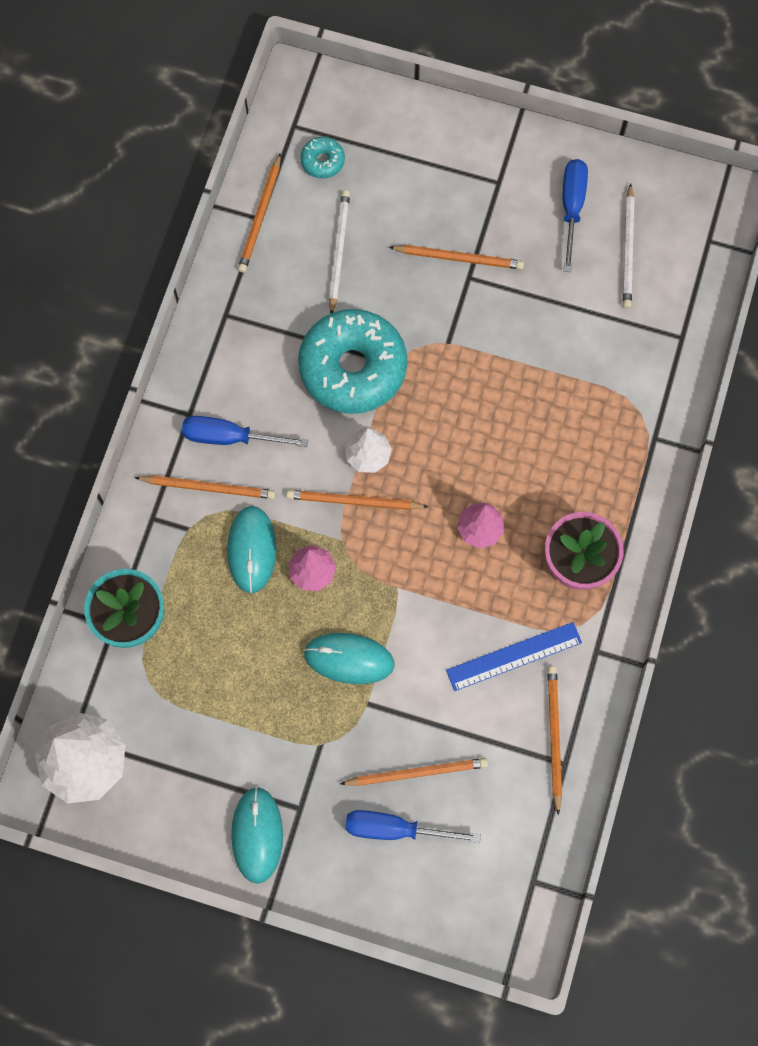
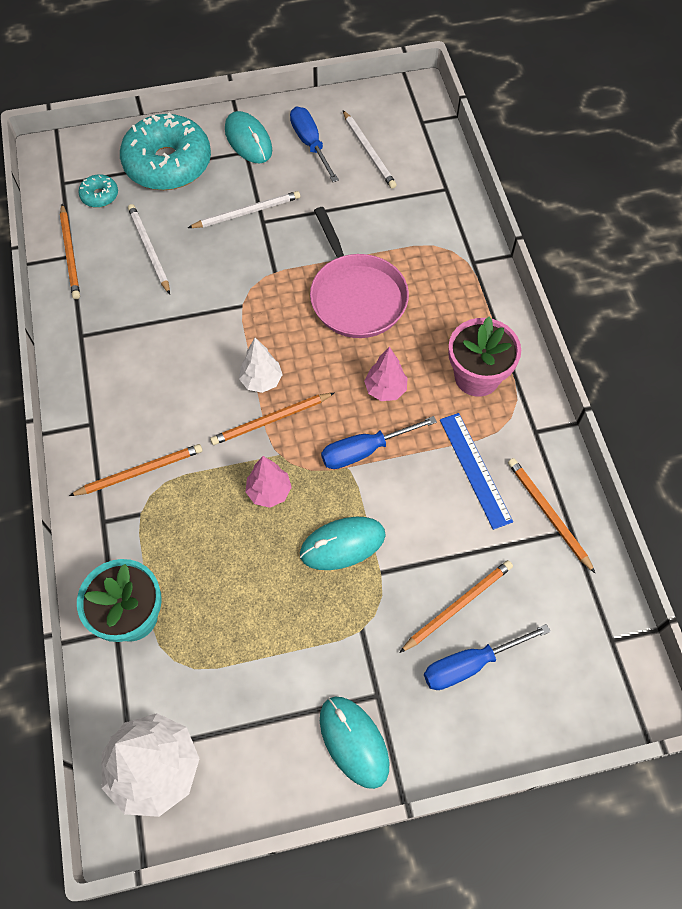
camera: 30 degrees left, 10 degrees down
(230, 437) = (136, 423): blue screwdriver -> blue screwdriver (364, 450)
(251, 550) = (206, 501): turquoise mouse -> turquoise mouse (248, 140)
(353, 368) = (210, 324): turquoise donut -> turquoise donut (168, 164)
(459, 258) = (247, 212): orange pencil -> white pencil
(512, 414) = (356, 297): none -> pink pan
(514, 656) = (475, 469): blue ruler -> blue ruler turned 60 degrees counterclockwise

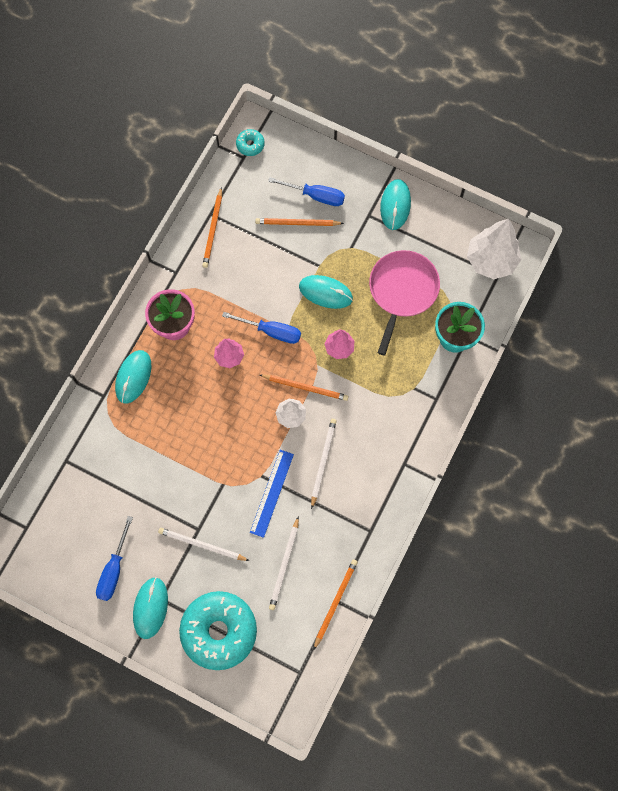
camera: 140 degrees left, 10 degrees up
(100, 196) = (283, 639): turquoise donut -> turquoise donut (250, 145)
(140, 471) = (397, 412): orange pencil -> none
(356, 297) = (191, 427): pink pan -> pink pan (402, 291)
(369, 152) = (83, 531): white pencil -> white pencil (323, 461)
(463, 298) = (133, 377): none -> turquoise mouse
(475, 469) = (226, 277): blue ruler -> blue ruler (272, 493)

